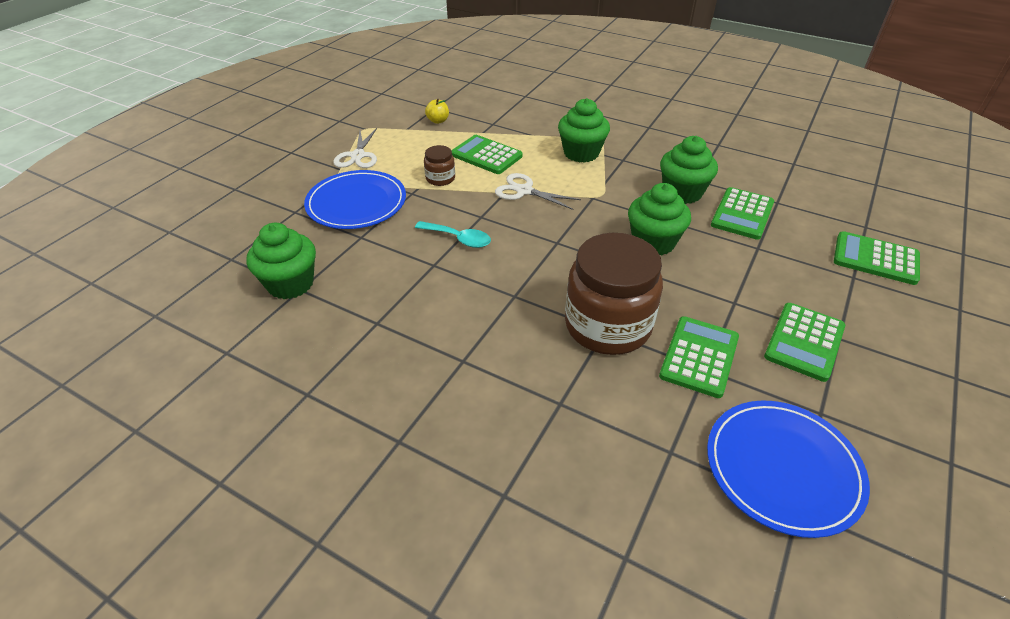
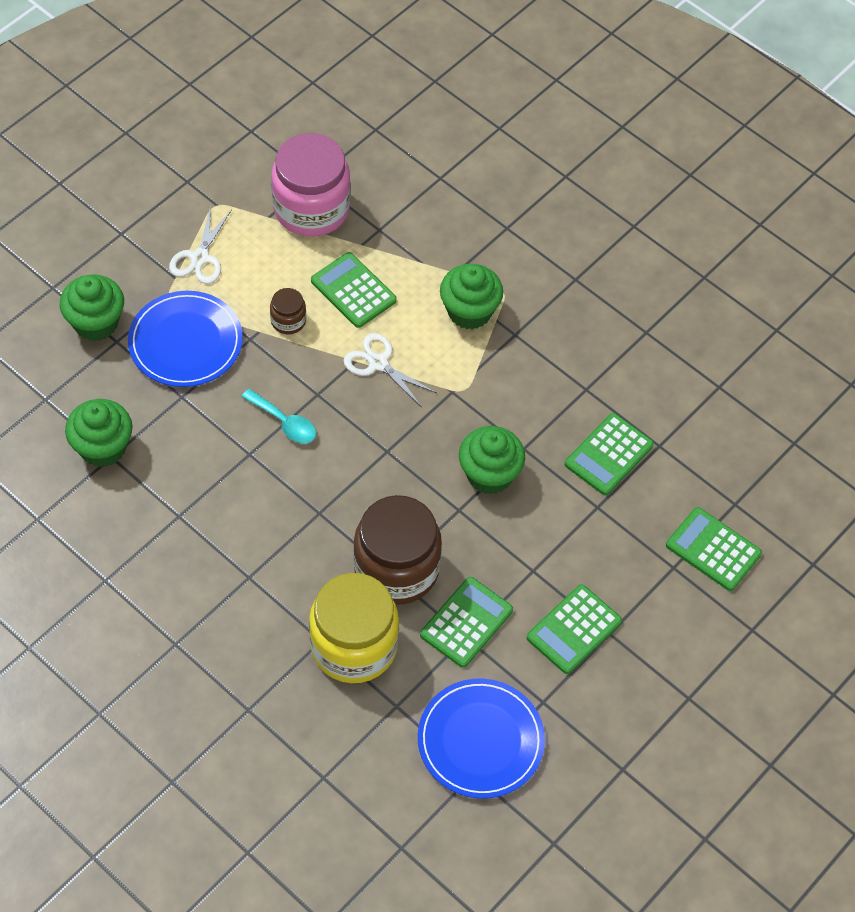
camera: 10 degrees right, 15 degrees up
(438, 121) = (311, 208): yellow apple -> pink jar
(596, 401) = (354, 646): none -> yellow jar
(682, 193) = (558, 406): green cupcake -> green cupcake (96, 322)

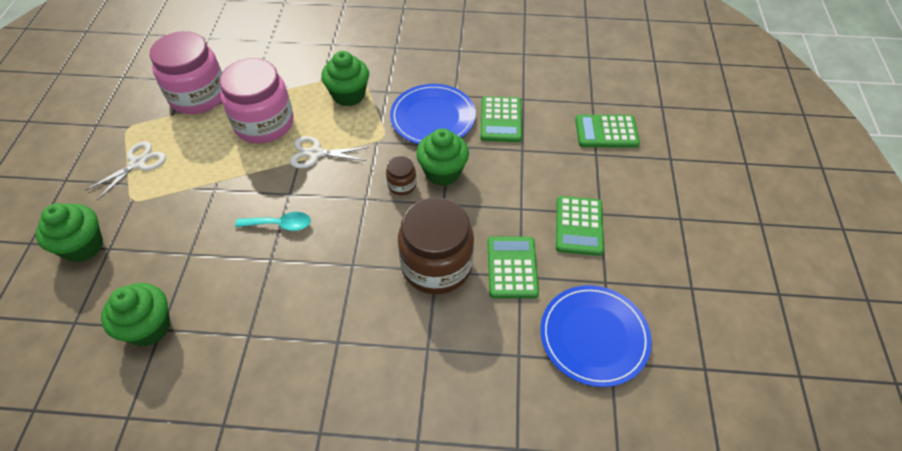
camera: 35 degrees left, 5 degrees down
(185, 342) = (166, 218): blue plate -> blue plate (433, 117)
(199, 258) = (138, 163): white scissors -> white scissors turned 120 degrees counterclockwise
(288, 321) = (233, 164): brown jar -> brown jar (402, 185)
(353, 291) = (264, 124): green calculator -> pink jar
(354, 646) = (453, 336): yellow jar -> none

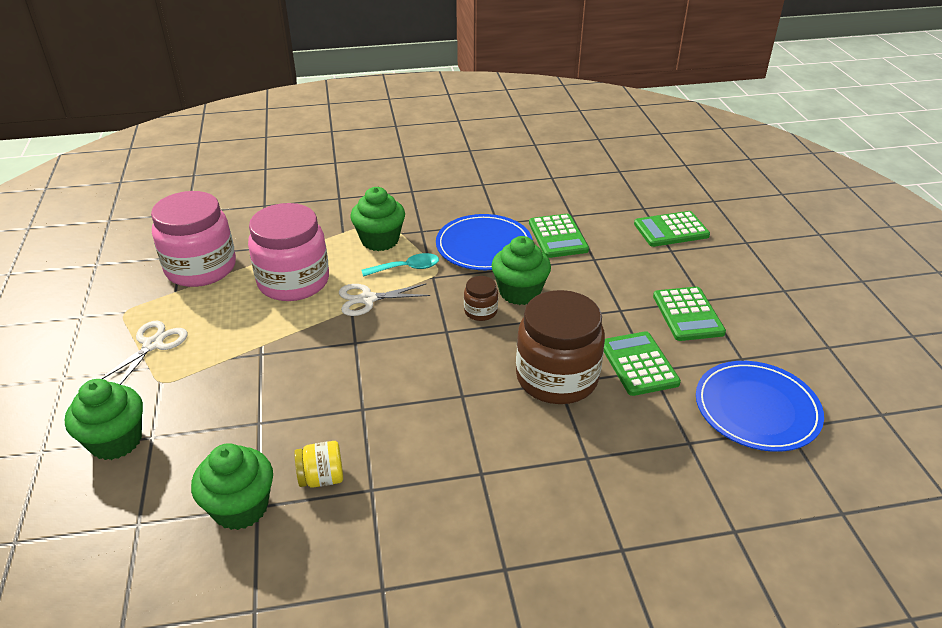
camera: 15 degrees left, 15 degrees down
(216, 316) = (322, 478): none -> yellow jar
(280, 224) = (358, 373): turquoise spoon -> turquoise spoon (407, 268)

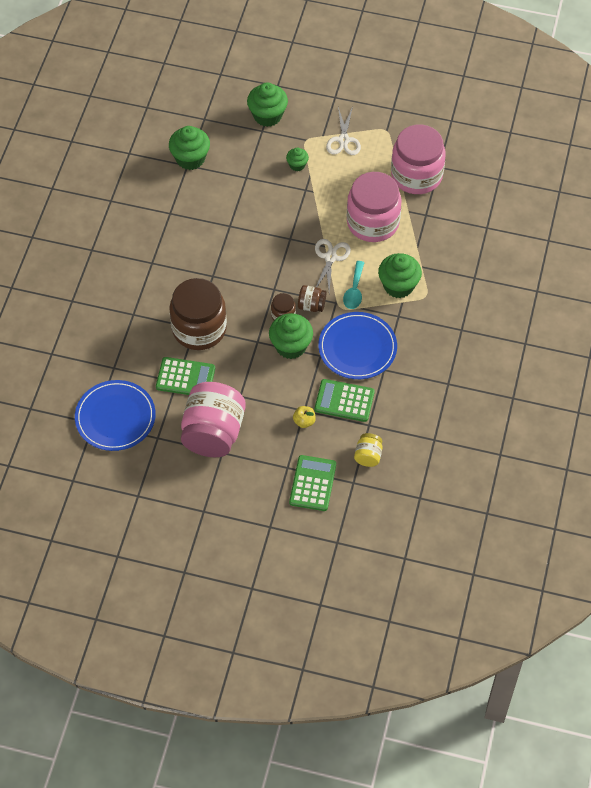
camera: 115 degrees right, 20 degrees up
(153, 344) = (343, 140): white scissors -> white scissors turned 45 degrees clockwise
(215, 375) = (297, 165): none -> green cupcake
(322, 478) = (189, 195): yellow jar -> yellow jar (368, 456)
(450, 293) = (311, 305): none -> brown jar
(607, 255) = (304, 421): none -> yellow apple
(687, 314) = (213, 433): green calculator -> pink jar

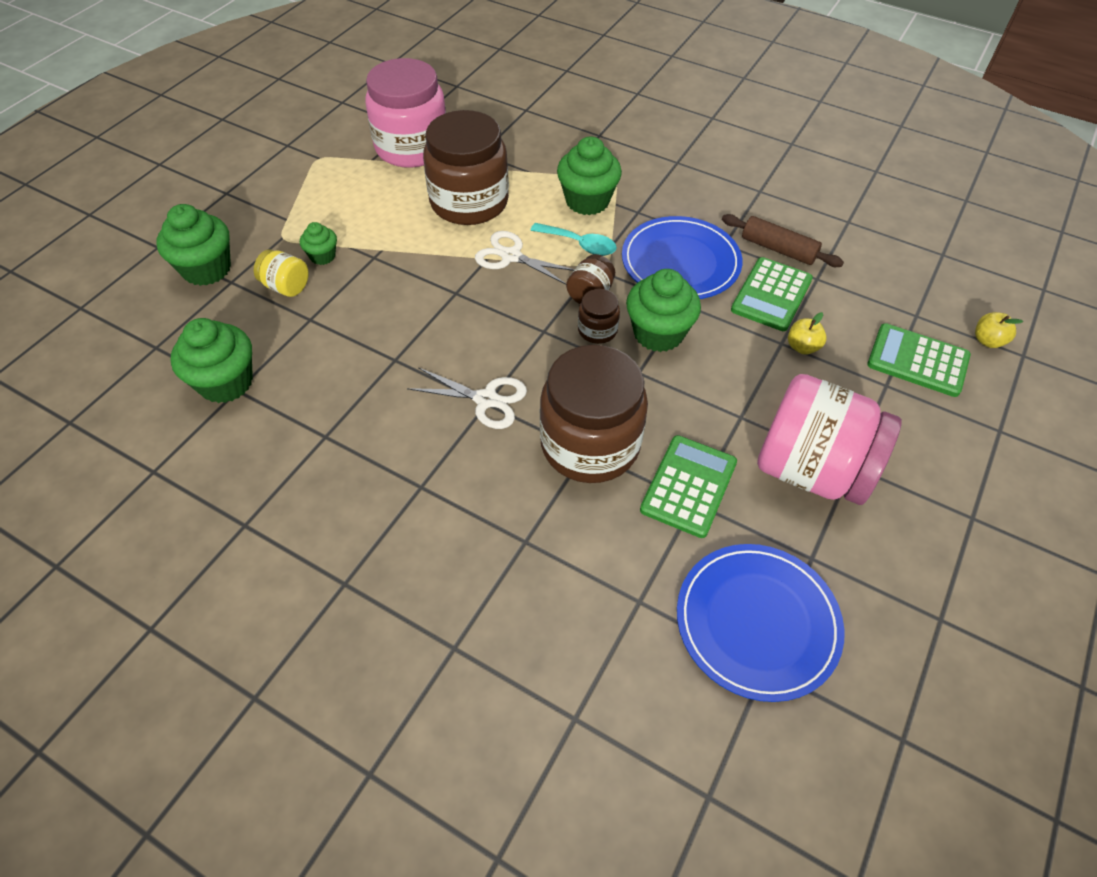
camera: 75 degrees left, 5 degrees down
(343, 140) = (309, 200): white scissors -> white scissors (486, 400)
(343, 522) = (987, 341): none -> yellow apple
(368, 456) = (871, 290): yellow jar -> yellow jar (286, 286)
(373, 222) = (469, 202): pink jar -> brown jar
(389, 400) = (778, 249): none -> brown rolling pin

